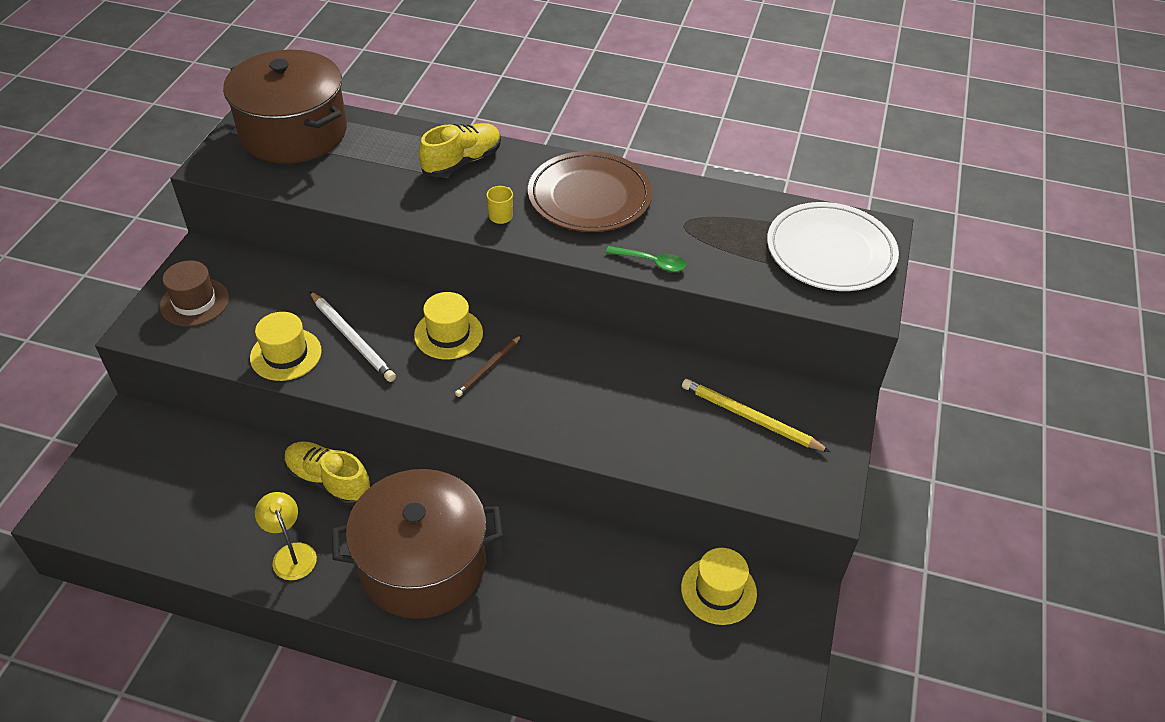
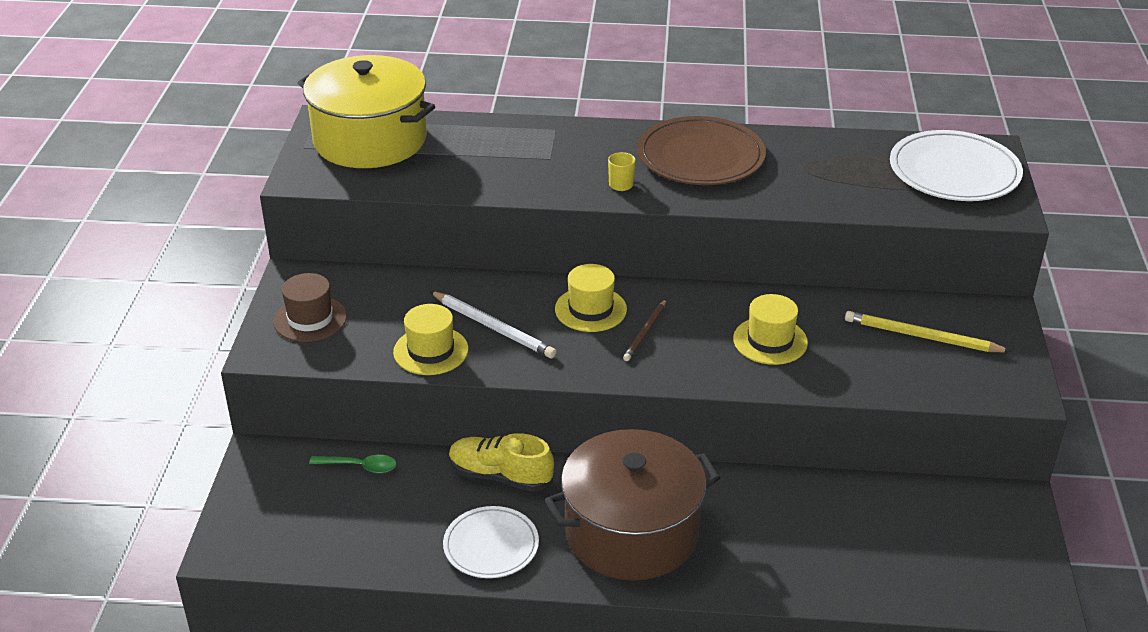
camera: 10 degrees left, 10 degrees down
(291, 554) = (491, 545): yellow lamp -> white plate
(293, 132) = (370, 140): brown pot -> yellow pot
(462, 162) = (558, 143): yellow shoe -> none
(651, 262) = (788, 203): green spoon -> green spoon (360, 466)
(718, 590) = (936, 506): yellow hat -> yellow hat (770, 341)

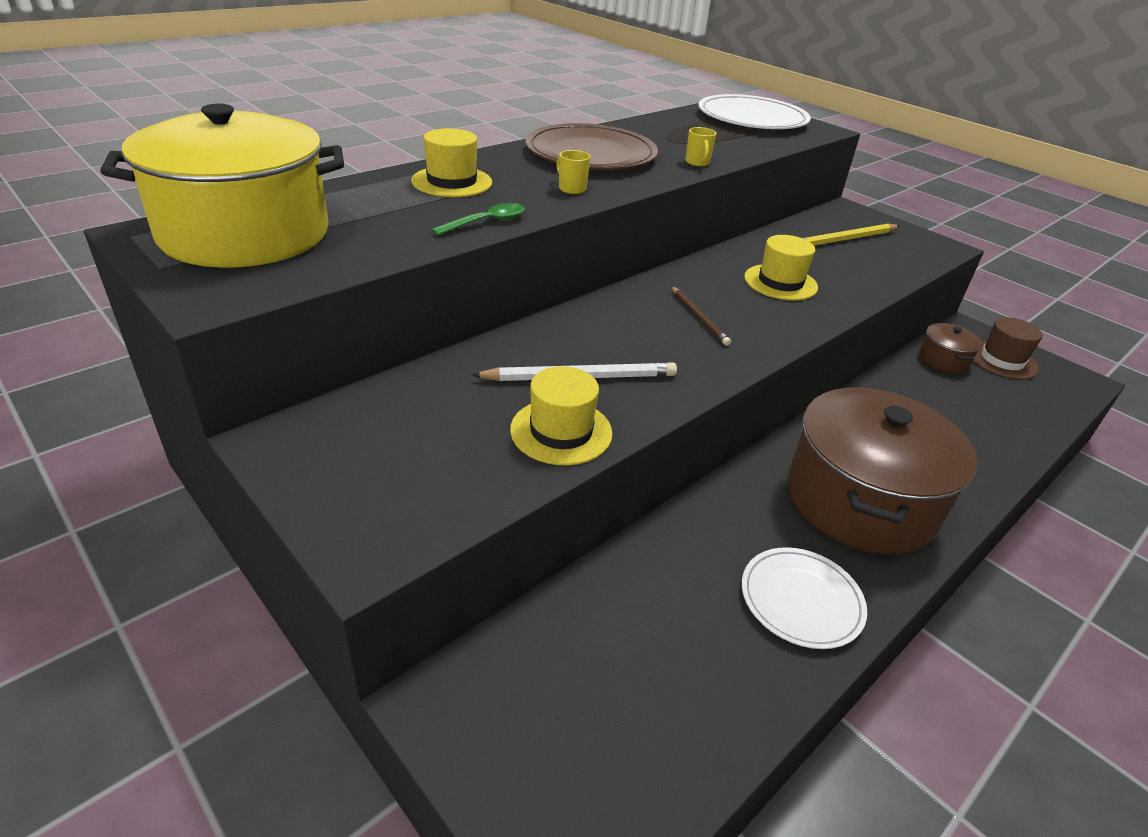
camera: 50 degrees left, 0 degrees up
(310, 319) = (371, 477): brown hat -> brown hat (1002, 360)
(360, 466) = (570, 620): green spoon -> green spoon (486, 222)
(500, 476) = (702, 528): yellow shoe -> none
(590, 309) = (630, 321): yellow hat -> yellow hat (452, 182)
(778, 200) = (697, 163): none -> yellow mug
(924, 504) = (943, 360): none -> brown pot

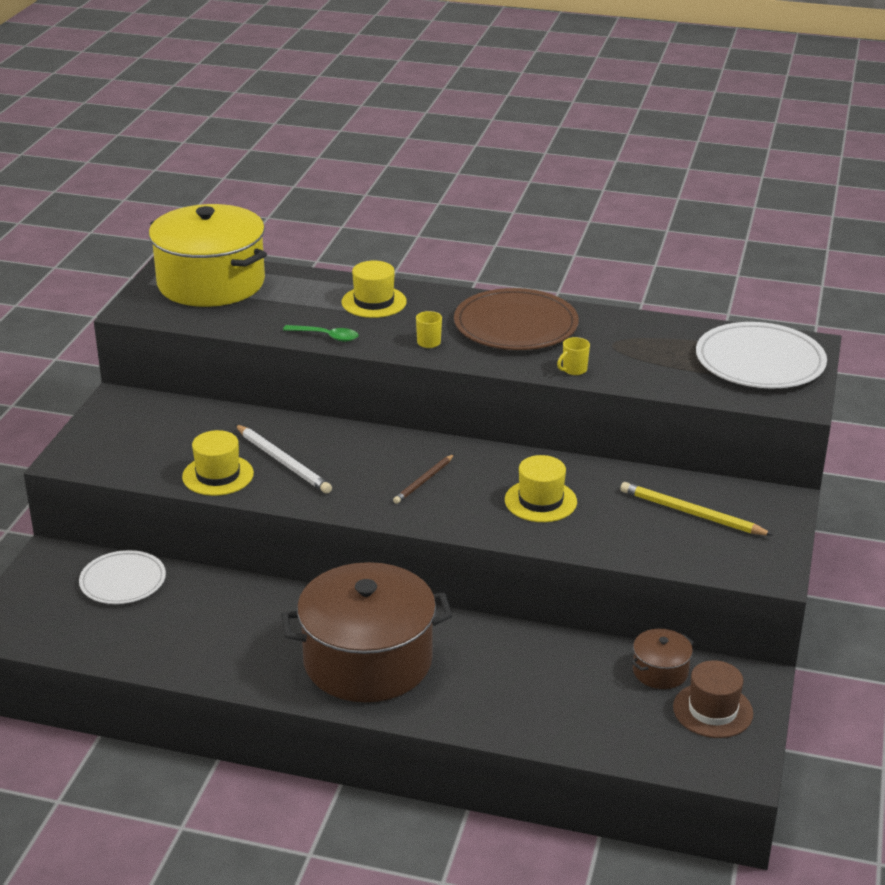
camera: 60 degrees right, 5 degrees down
(801, 600) = (233, 656): white plate -> white plate (123, 581)

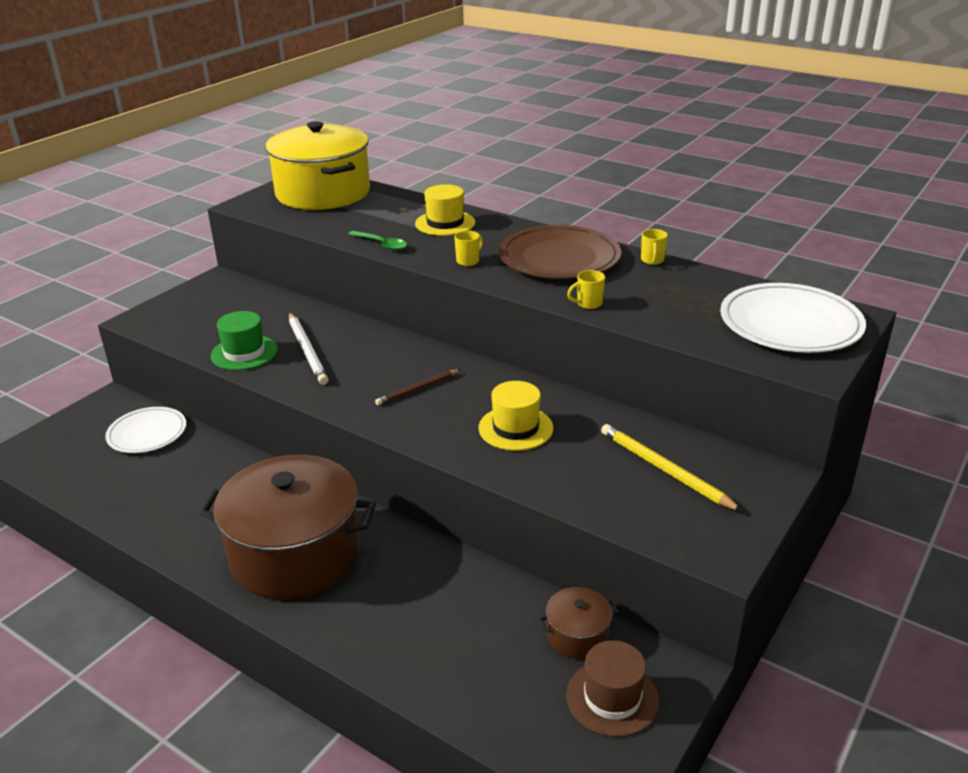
camera: 20 degrees right, 0 degrees up
(218, 475) = (244, 353): yellow hat -> green hat
(605, 315) = (652, 260): none -> yellow mug

